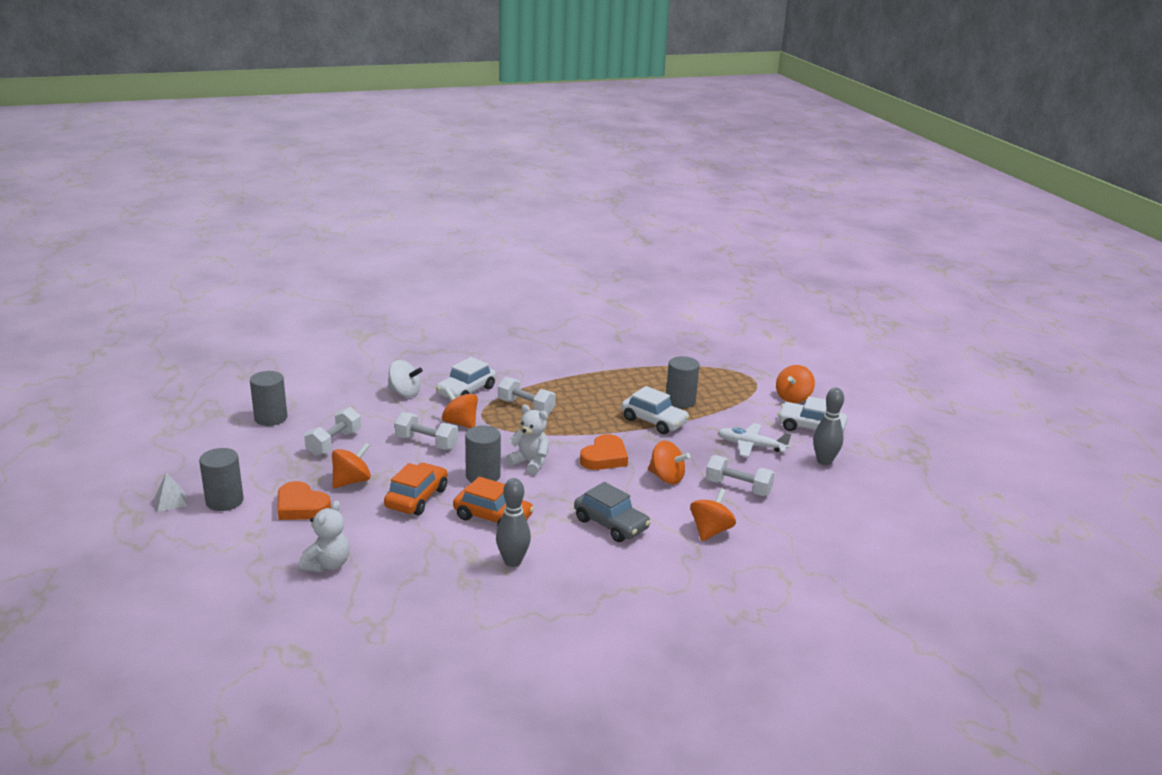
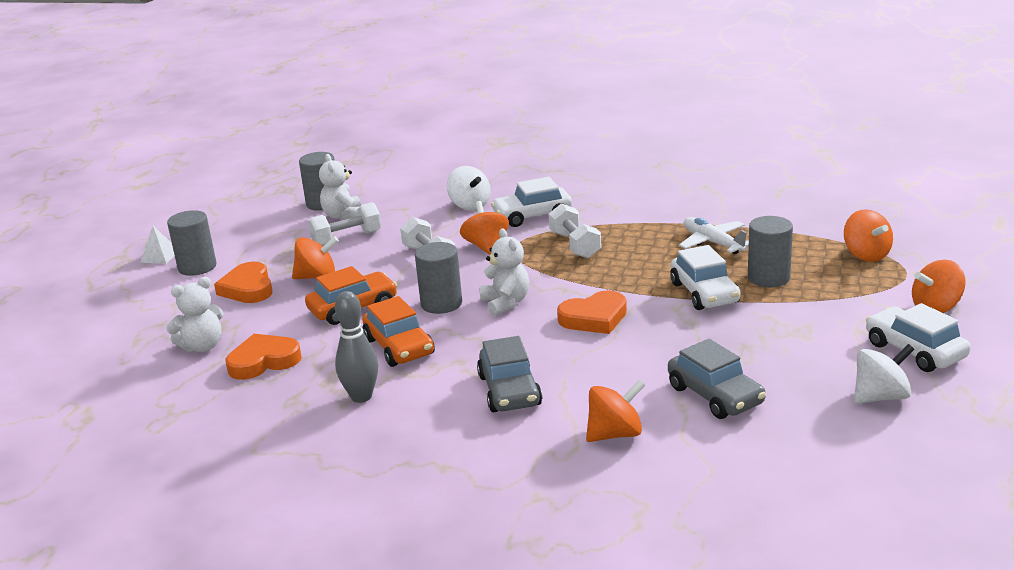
camera: 40 degrees right, 0 degrees up
(305, 425) = (344, 216): none -> white teddy bear
(398, 560) = (263, 361): none -> orange heart
(666, 478) = (639, 359): orange spinning top -> orange spinning top (866, 255)
(738, 488) = (715, 395): white dumbbell -> grey car
(751, 446) = (797, 351): white plane -> white plane (713, 243)
(824, 461) = (880, 397): grey bowling pin -> white spinning top

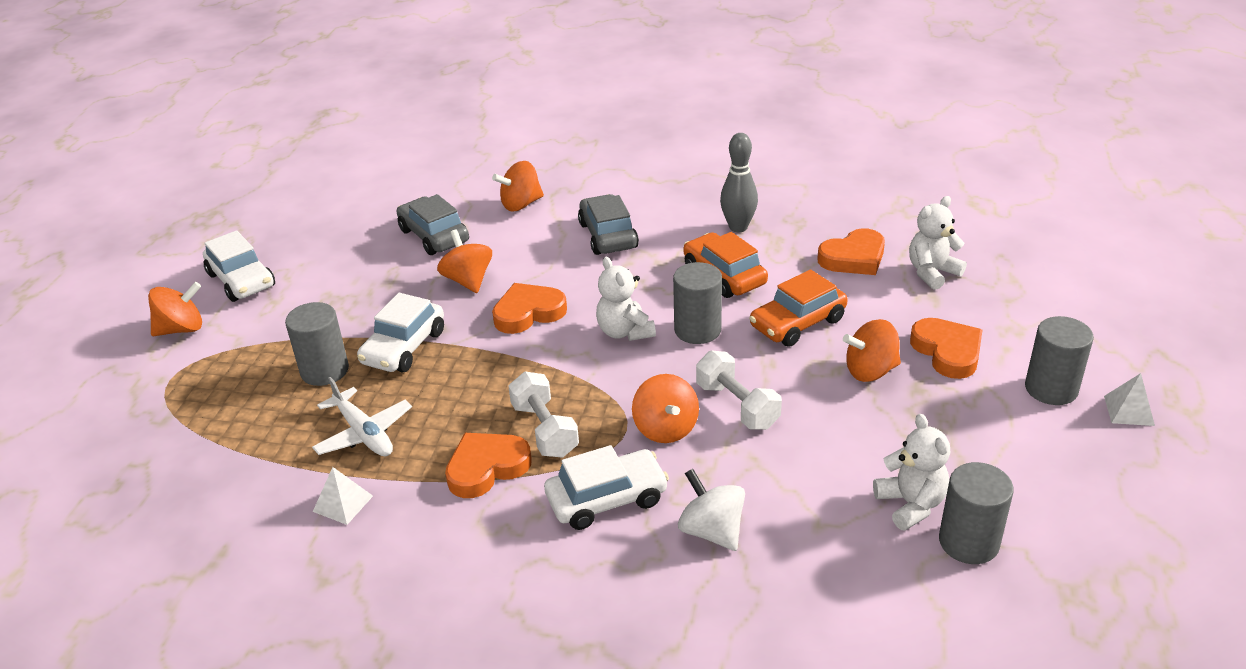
camera: 175 degrees right, 10 degrees up
(347, 238) = (874, 448): white dumbbell -> none
(615, 228) = (486, 468): none -> orange heart
(704, 293) = (404, 347): white car -> white car turned 135 degrees counterclockwise
(710, 212) = (343, 503): none -> white pyramid
(866, 255) = (191, 409): orange spinning top -> orange spinning top (468, 280)
(880, 397) = (302, 238): white spinning top -> none

